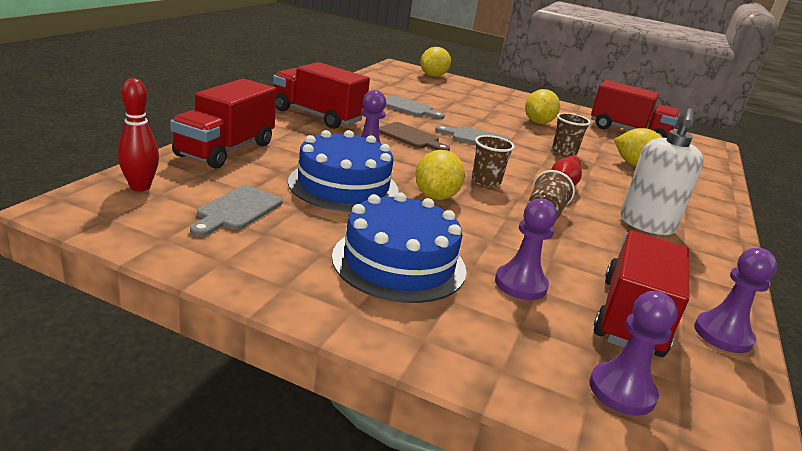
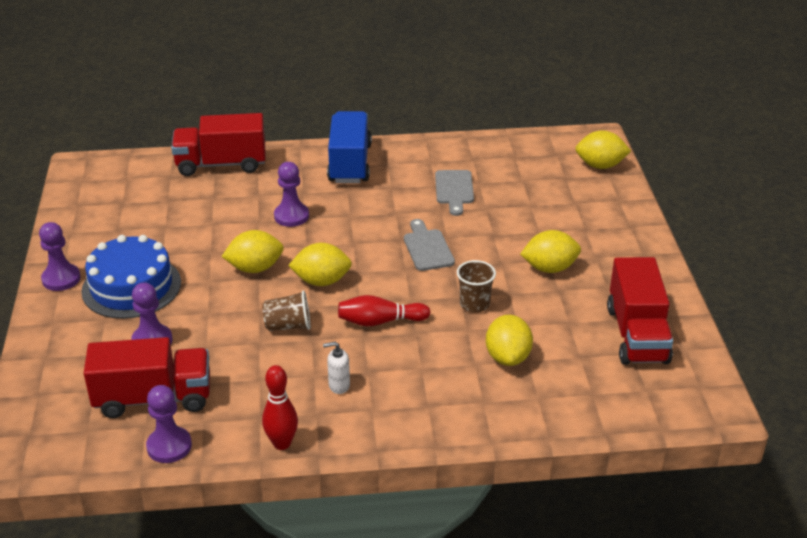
camera: 65 degrees right, 10 degrees up
(140, 187) = (128, 169): red bowling pin -> red bowling pin (282, 443)
(237, 210) = (136, 209): grey cutting board -> none
(318, 116) = (350, 164): red truck -> blue truck
(343, 186) = (222, 227): blue cake -> none
(411, 137) = (371, 218): brown cutting board -> none
(486, 181) = (321, 281): brown cup -> yellow lemon
(622, 391) = (59, 406): purple pawn -> purple pawn (61, 279)
(647, 225) = (339, 385): white soap dispenser -> white soap dispenser, size x0.47

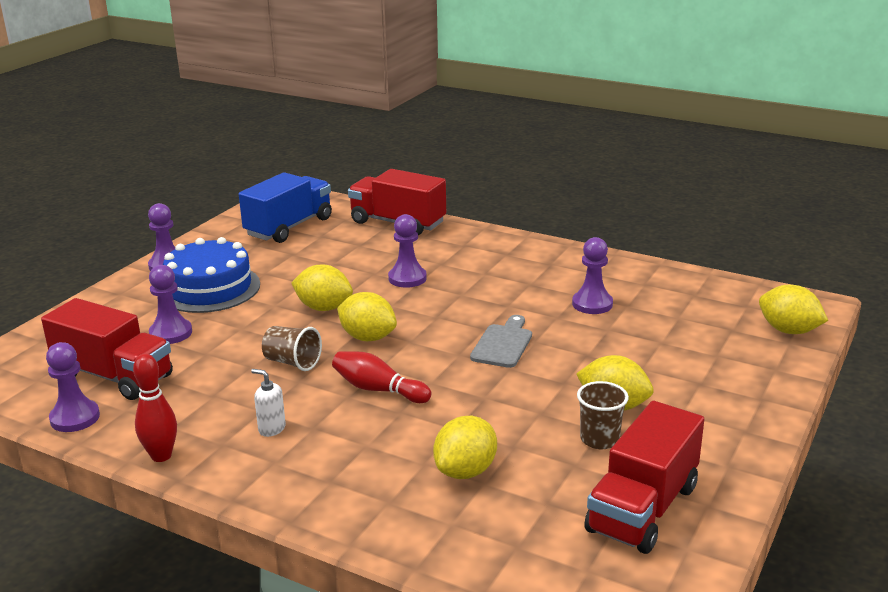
camera: 35 degrees right, 10 degrees down
(350, 164) = (513, 254): blue truck -> blue truck (289, 227)
(454, 190) = (592, 304): grey cutting board -> purple pawn
(474, 304) = (490, 409): brown cup -> brown cup (599, 439)

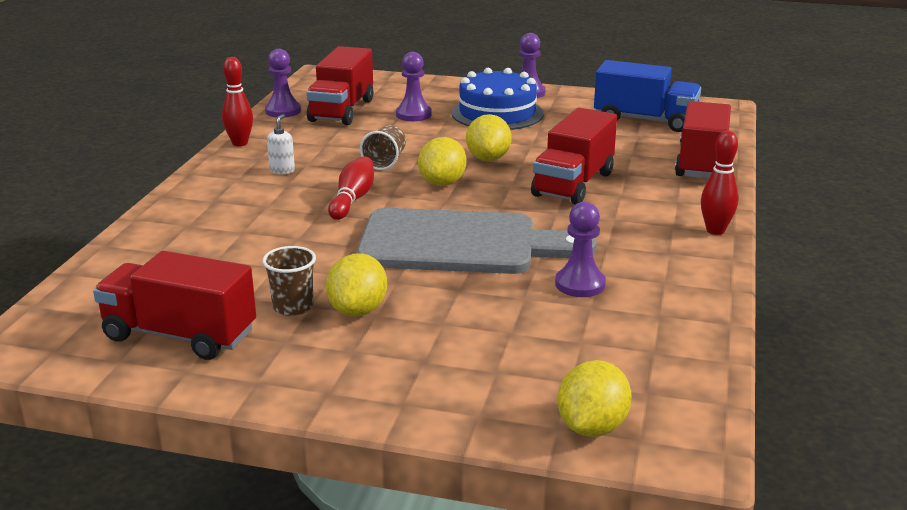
camera: 75 degrees right, 0 degrees up
(407, 278) = (573, 184): purple pawn -> red truck
(465, 471) = (232, 249): yellow lemon -> none
(503, 344) = (460, 244): grey cutting board -> grey cutting board, size x2.23
(521, 241) = (715, 230): none -> red bowling pin

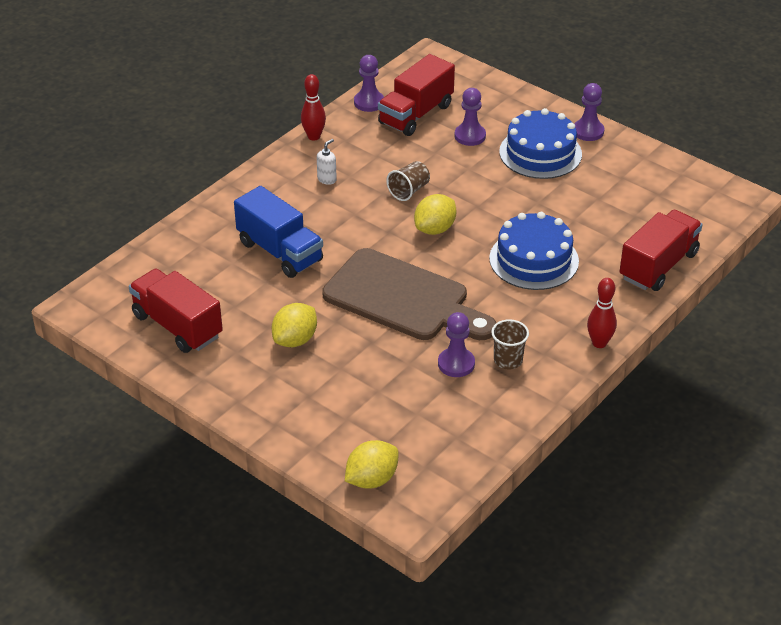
camera: 25 degrees right, 15 degrees up
(293, 307) = (257, 323): brown cup -> brown cup (508, 360)
(353, 199) = (358, 228): red bowling pin -> none
(460, 244) = (403, 298): grey cutting board -> brown cutting board
(488, 158) = (490, 210): yellow lemon -> none
(573, 184) = (534, 260): red truck -> blue cake
(644, 120) = (658, 198): blue truck -> blue truck (280, 251)

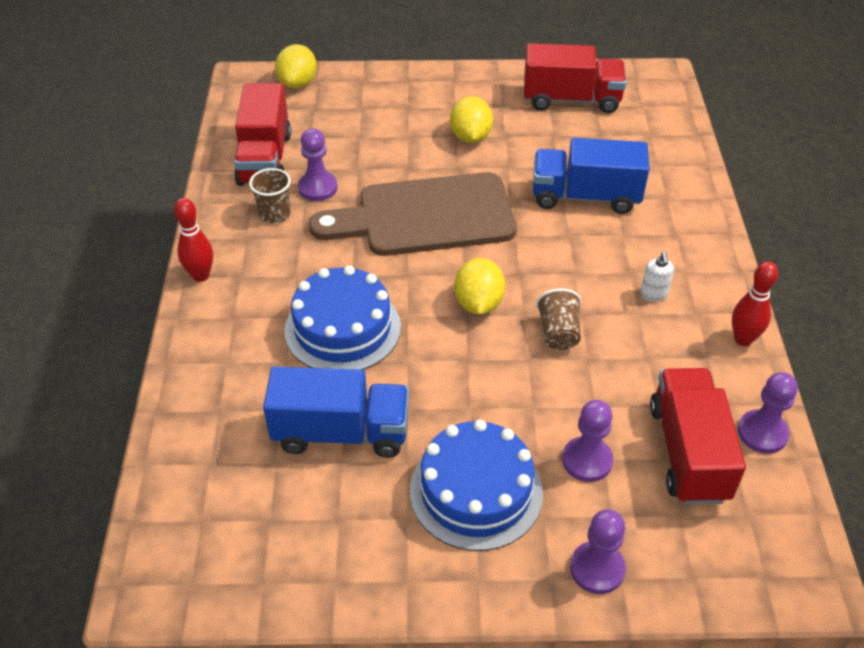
camera: 140 degrees right, 5 degrees up
(586, 210) = (341, 432): none -> blue truck
(588, 131) = (451, 580): purple pawn -> purple pawn (597, 569)
(658, 266) = (197, 403): red truck -> red truck (265, 159)

